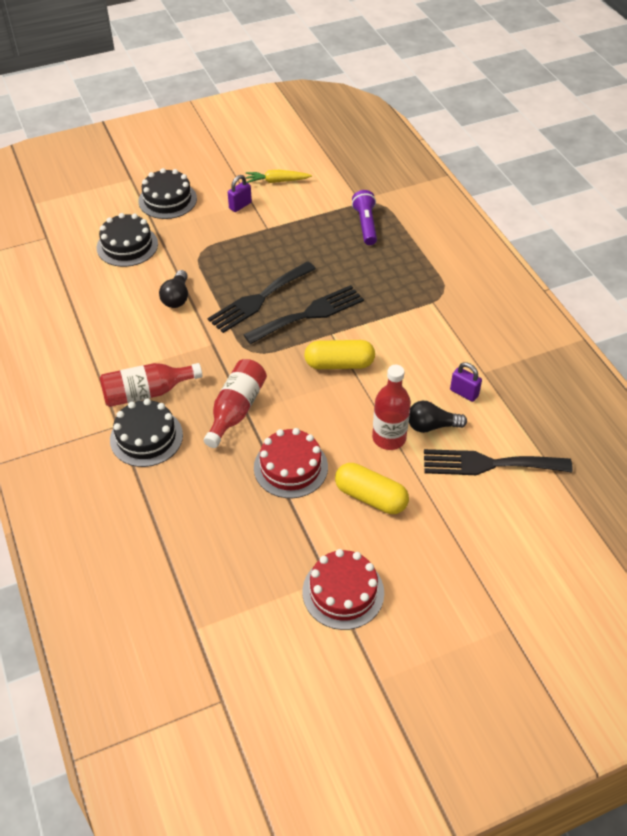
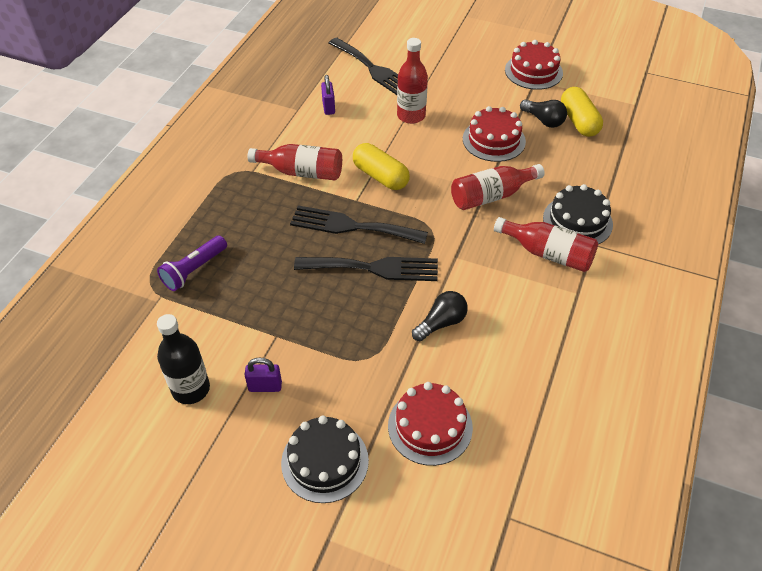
camera: 135 degrees left, 0 degrees up
(127, 246) = (430, 426): black cake -> red cake
(277, 181) = (191, 389): yellow carrot -> black bottle
(371, 497) = (463, 97): yellow capsule -> yellow capsule (578, 121)
(398, 325) = (302, 172): none -> red bottle
(431, 426) = (376, 105): black light bulb -> black light bulb (543, 120)

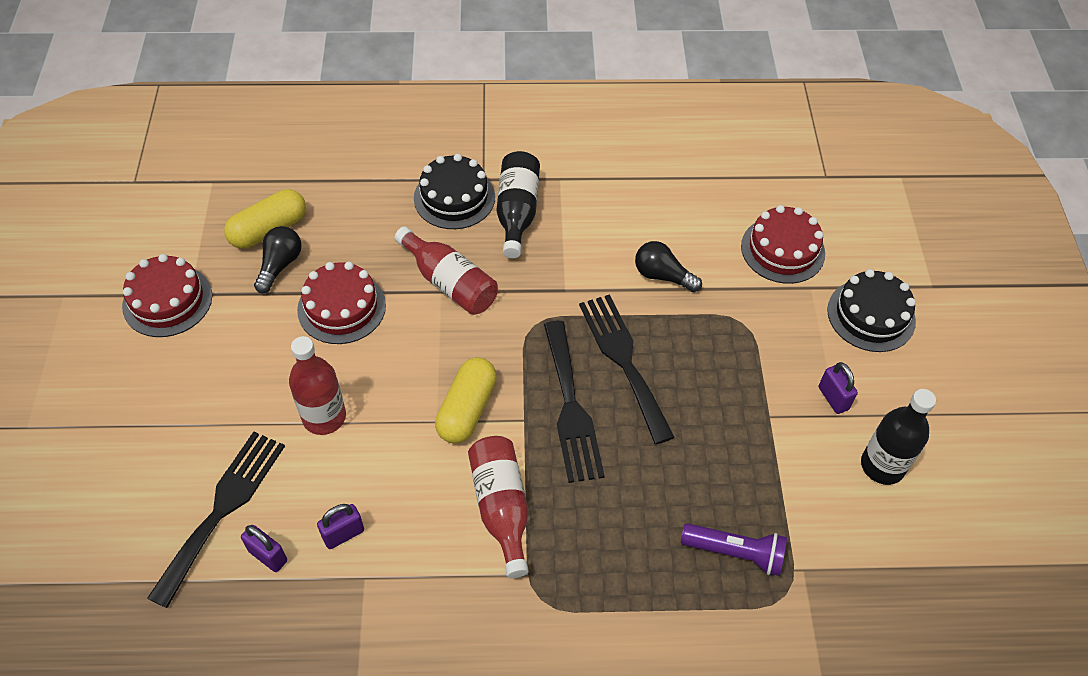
camera: 115 degrees left, 5 degrees up
(334, 79) = (268, 556): none -> purple padlock
(548, 253) = (517, 212): red bottle -> black bottle

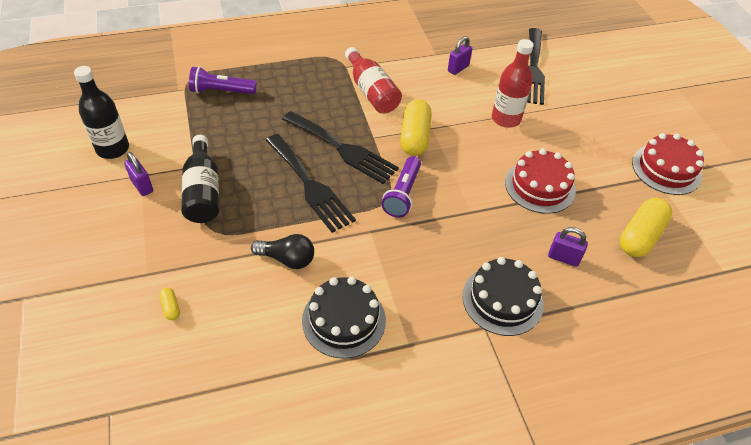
camera: 165 degrees right, 5 degrees down
(268, 556) = (493, 55): purple padlock -> purple padlock (563, 258)
(280, 265) = (608, 209): black light bulb -> none
(450, 283) = (467, 219): red bottle -> none
(513, 328) = (403, 194): none -> purple flashlight
(517, 212) = (437, 296): black bottle -> black bottle (203, 192)
(571, 407) = (342, 149): black fork -> black fork turned 150 degrees clockwise
(782, 250) = (171, 307): red cake -> yellow capsule
(871, 315) = (94, 257): black cake -> black cake (344, 320)

